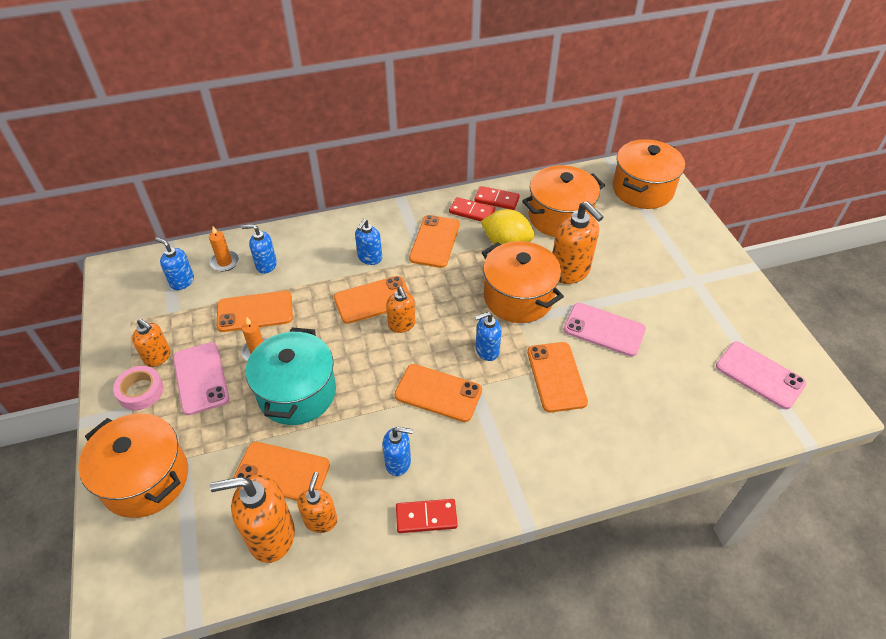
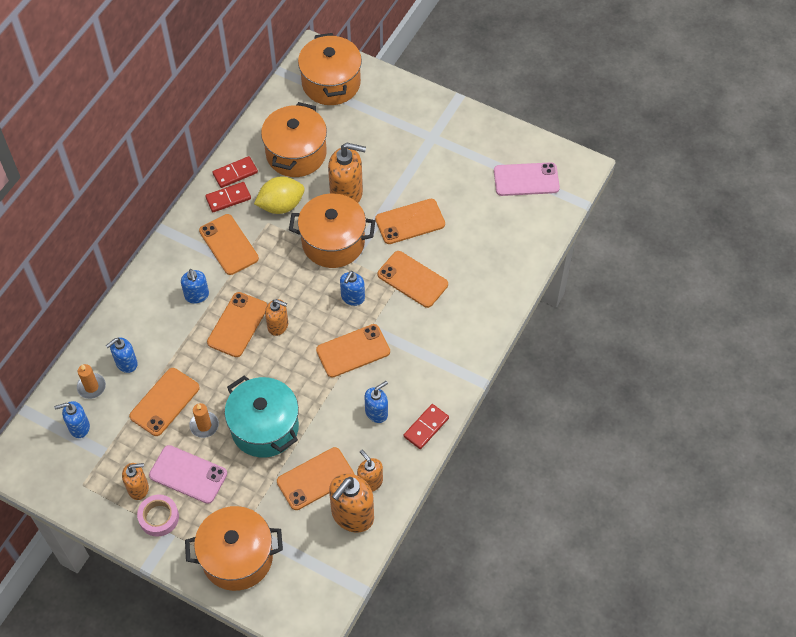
camera: 45 degrees left, 10 degrees up
(604, 329) = (410, 222): pink phone -> orange phone

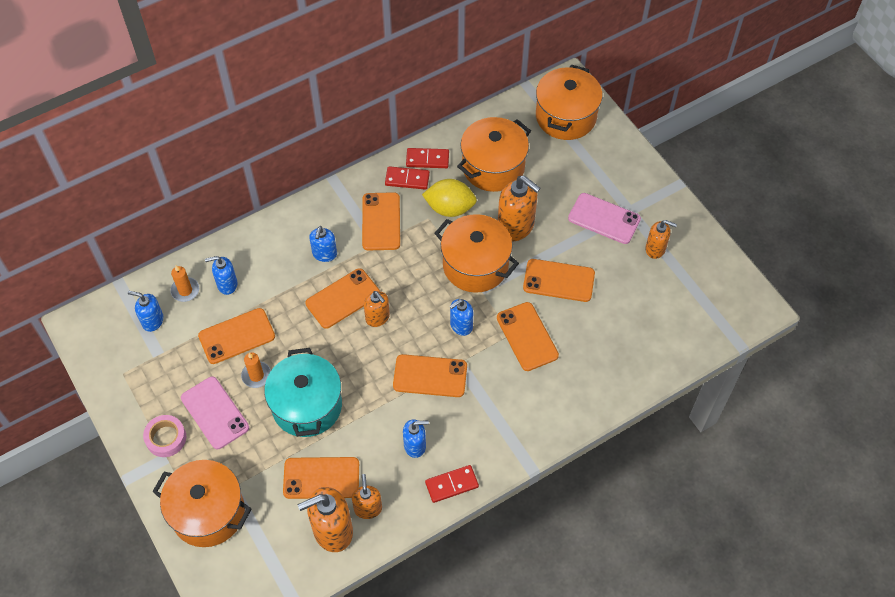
camera: 30 degrees right, 0 degrees up
(138, 488) = (166, 402): orange soap dispenser -> orange soap dispenser (655, 249)
(526, 179) = (696, 294): pink phone -> pink phone (604, 218)

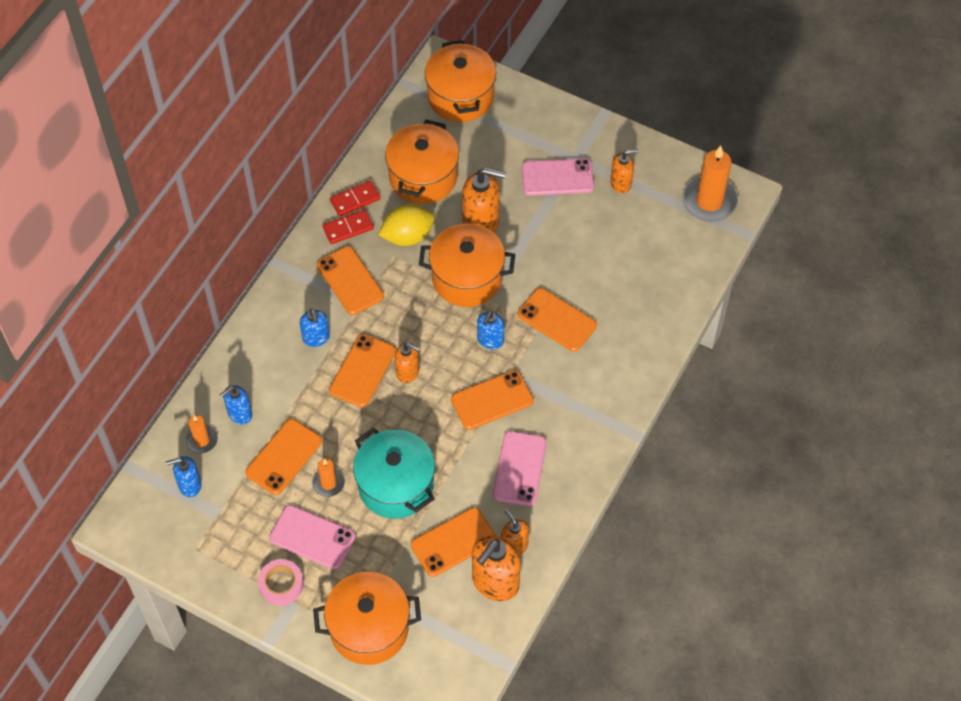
camera: 30 degrees left, 0 degrees up
(415, 446) = (519, 469): blue soap dispenser -> pink phone
(451, 484) = (575, 485): red domino -> none
(558, 281) = (553, 255): orange phone -> none
(723, 301) = (709, 201): none -> orange candle

